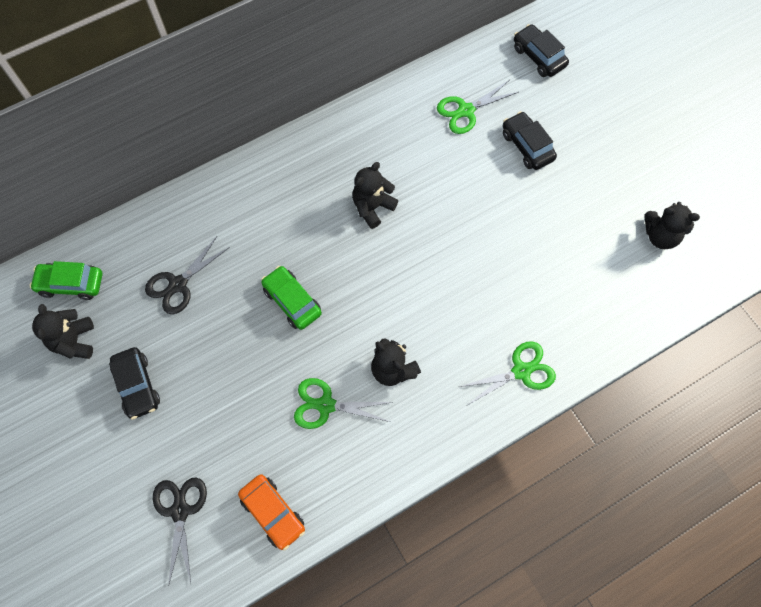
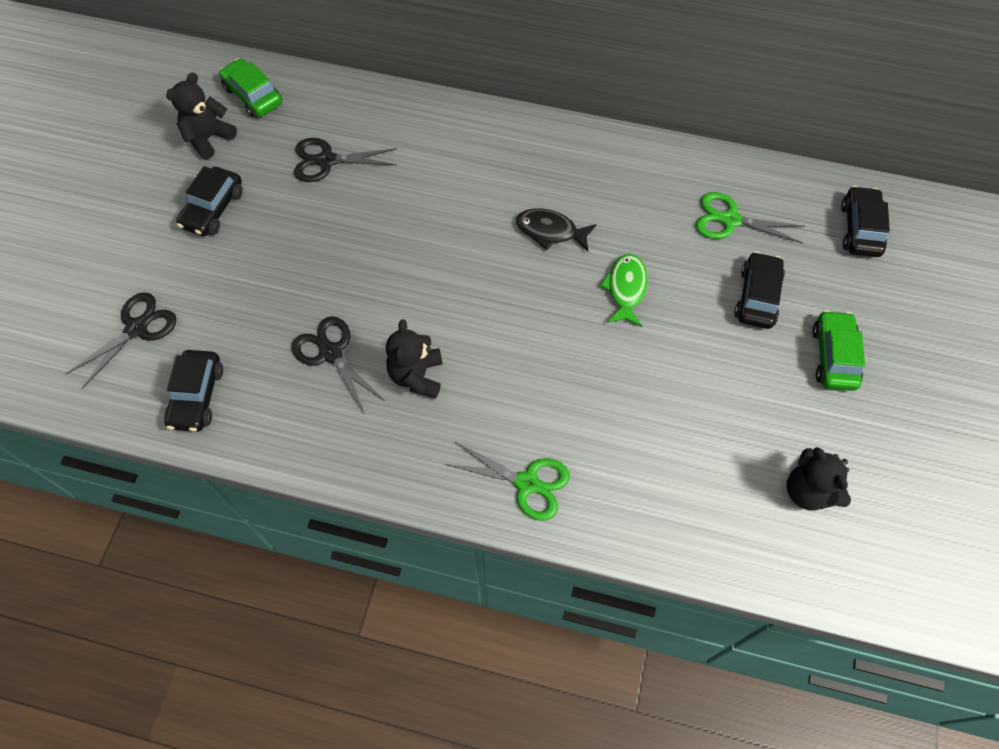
camera: 45 degrees right, 5 degrees down
(273, 513) = (197, 396): orange car -> black car
(292, 301) = (398, 249): green car -> green car (833, 356)
(326, 405) = (331, 353): green scissors -> black scissors
(372, 207) = (550, 231): black teddy bear -> black fish
(453, 205) = (626, 289): none -> green fish

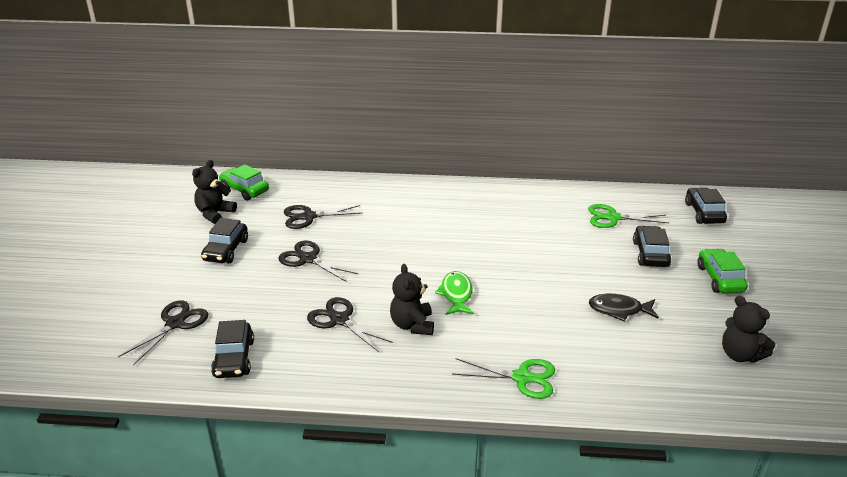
camera: 10 degrees left, 30 degrees down
(312, 240) = (308, 259): none -> black scissors
(550, 231) = (487, 236): black fish -> black fish (619, 310)
(626, 289) = (554, 260): green fish -> green fish (456, 294)

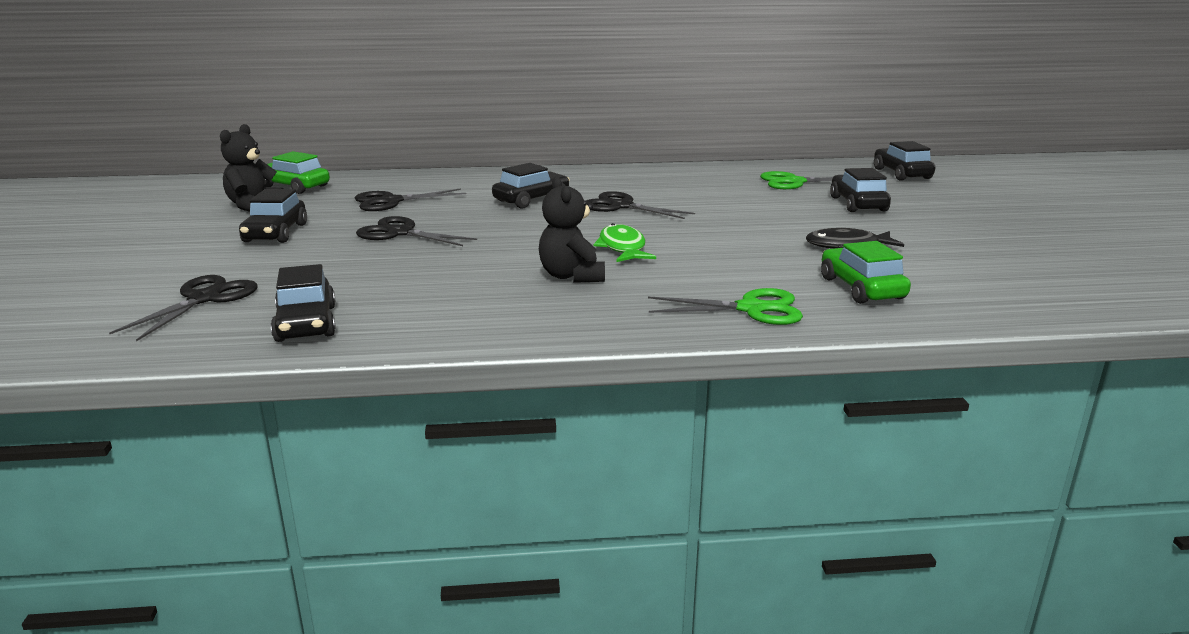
camera: 10 degrees left, 10 degrees down
(339, 320) = (462, 279): black scissors -> black scissors (621, 206)
(408, 224) = (531, 199): none -> black car
(719, 278) = (956, 216): green car -> green car (861, 288)
(740, 354) = (1026, 269): black teddy bear -> none

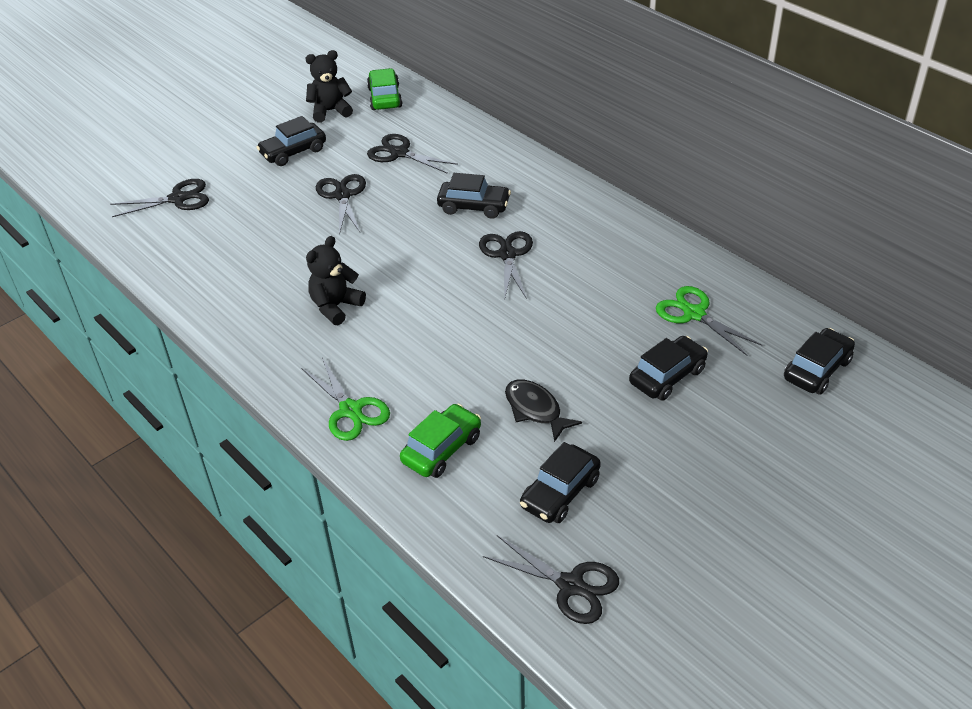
camera: 55 degrees right, 20 degrees up
(306, 323) = (177, 252): black car -> black car (560, 493)
(622, 248) = (412, 301): green fish -> none
(1096, 289) = (570, 585): none -> black scissors

